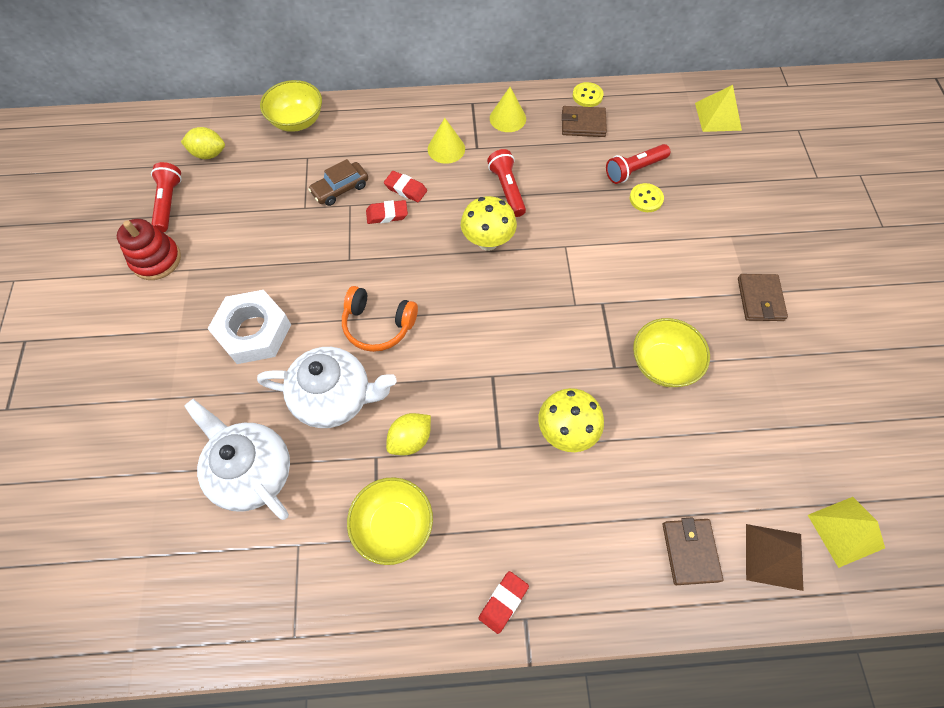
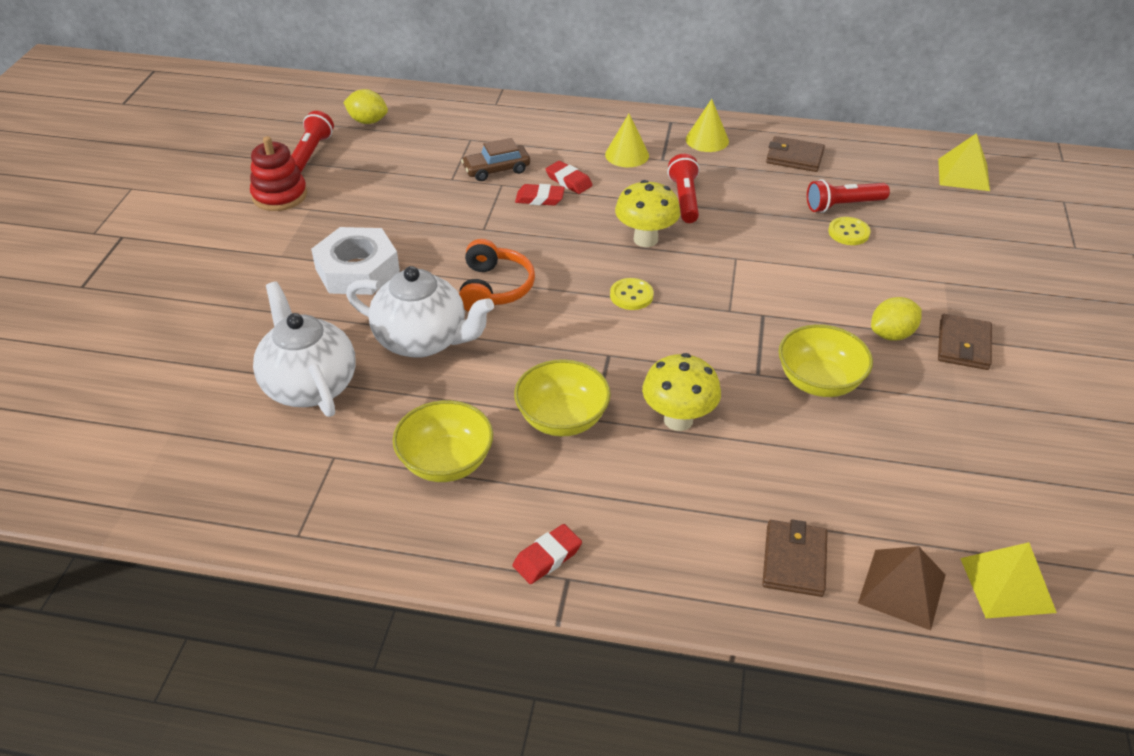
camera: 15 degrees right, 20 degrees down
(297, 121) = (471, 109): yellow bowl -> yellow bowl (562, 419)
(378, 325) = (494, 288): orange headphones -> orange headphones turned 120 degrees counterclockwise
(410, 440) = (493, 392): yellow lemon -> yellow lemon (892, 334)
(587, 96) = (808, 134): yellow button -> yellow button (631, 295)

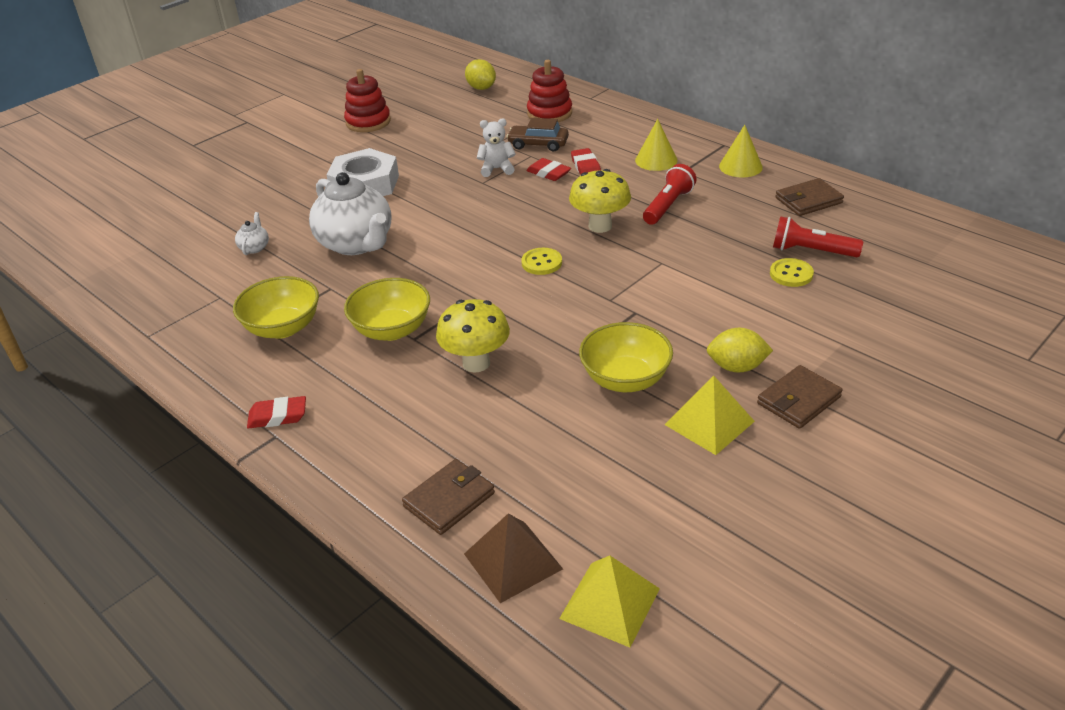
camera: 35 degrees right, 5 degrees down
(310, 385) = (254, 247): white teapot -> white teapot, size x0.41
(311, 153) = (419, 100): red flashlight -> none
(472, 132) = (549, 113): none -> red stacking toy
(483, 209) = (497, 169): none -> white teddy bear
(494, 288) = (444, 225): orange headphones -> none
(794, 157) = (808, 200): brown wallet -> brown wallet turned 75 degrees counterclockwise
(963, 174) = (972, 260): yellow pyramid -> yellow pyramid (709, 422)

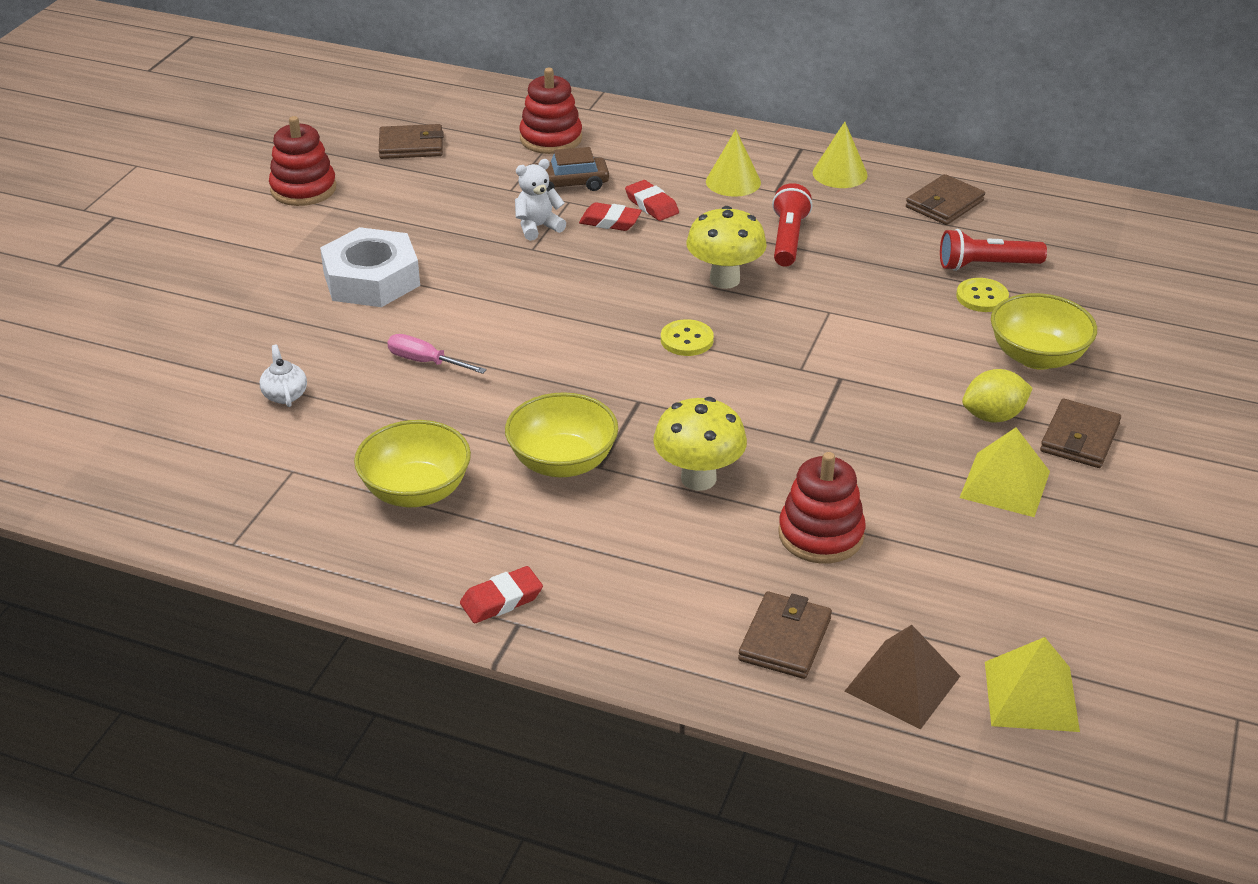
camera: 25 degrees left, 0 degrees up
(356, 244) = (426, 362): white teapot -> pink screwdriver
(455, 105) = (411, 146): none -> brown wallet
(481, 88) = (429, 115): yellow lemon -> none
(535, 426) = (821, 535): none -> red stacking toy
(625, 379) = (883, 457): yellow bowl -> yellow bowl (1037, 357)

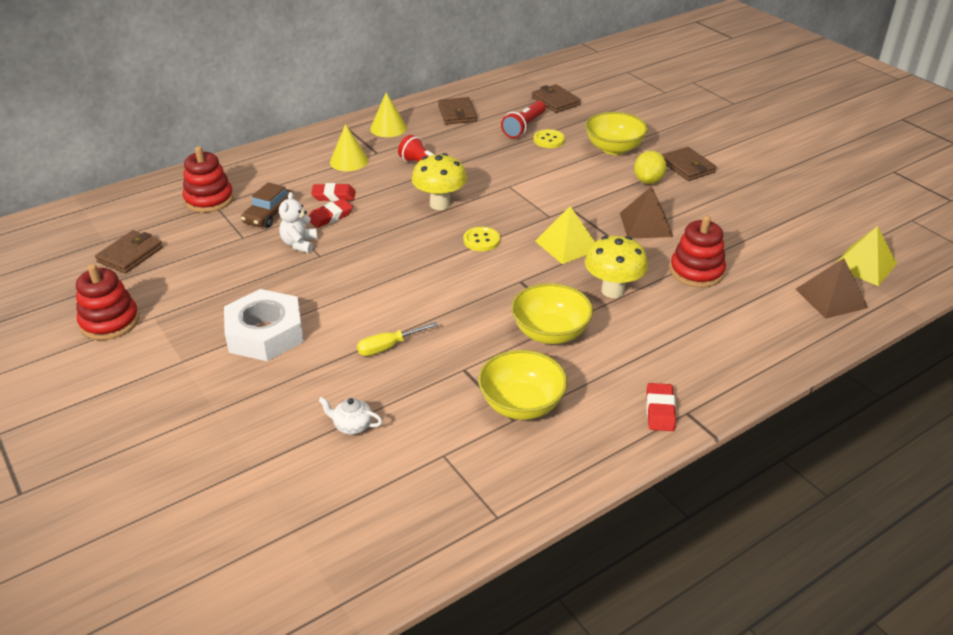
camera: 55 degrees left, 0 degrees up
(426, 362) = (388, 347): pink screwdriver -> yellow screwdriver
(785, 639) = (772, 320): brown wallet -> brown wallet (555, 101)
(880, 453) = (646, 224): none -> brown pyramid
(1004, 484) = (703, 201): yellow pyramid -> yellow pyramid (567, 245)

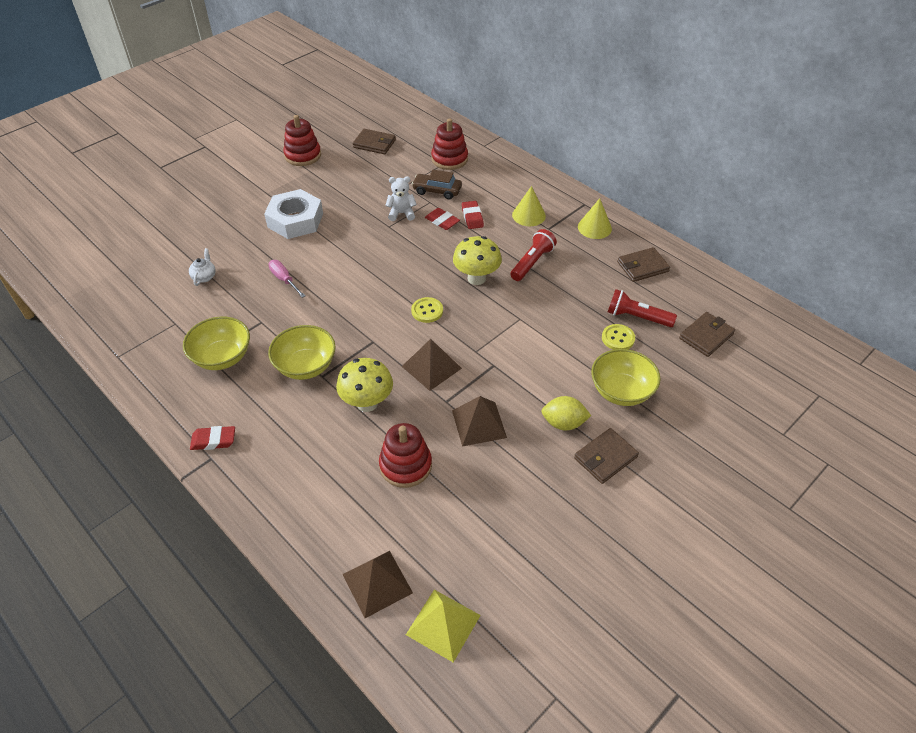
camera: 80 degrees right, 10 degrees up
(388, 347) = (284, 280): yellow screwdriver -> pink screwdriver
(567, 245) = (431, 367): yellow pyramid -> brown pyramid

